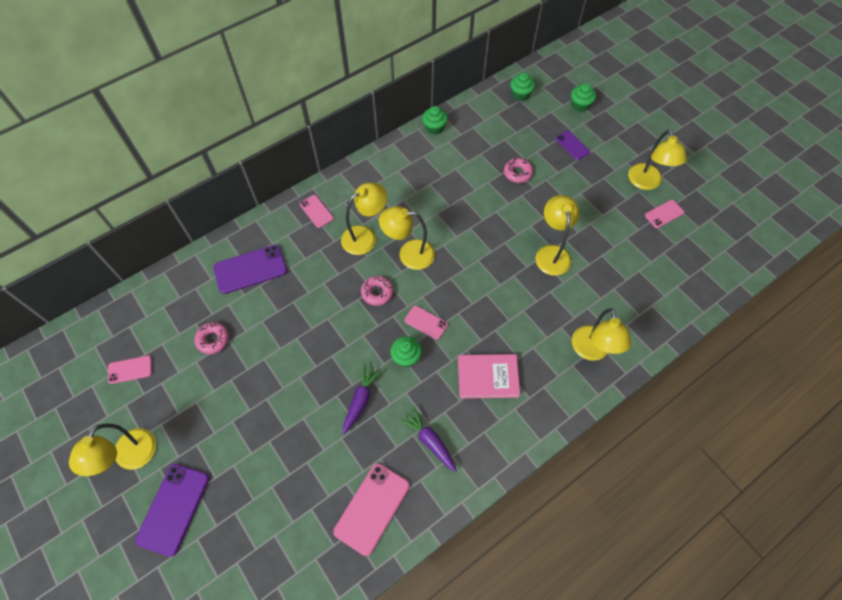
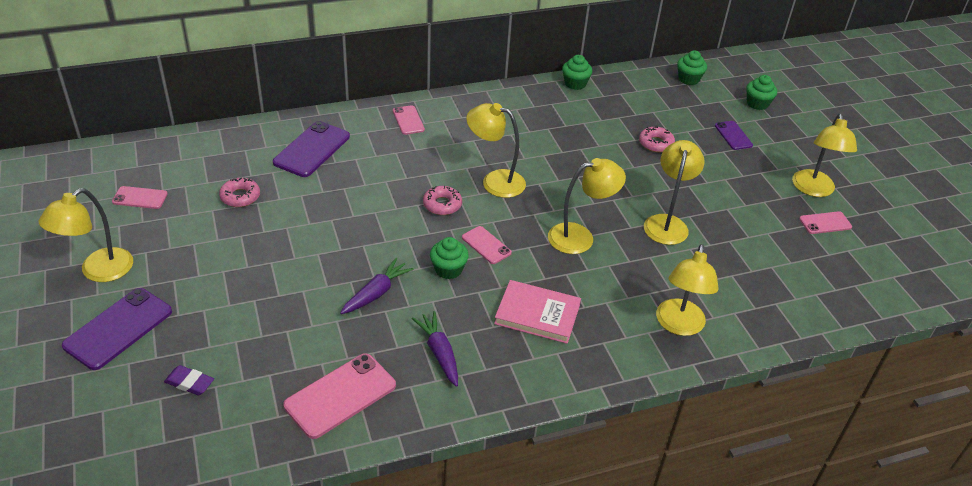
camera: 15 degrees right, 20 degrees down
(250, 269) = (312, 149): purple phone -> purple phone turned 60 degrees counterclockwise
(253, 540) = (189, 383): none -> purple eraser
(365, 236) = (452, 154): yellow lamp -> yellow lamp (580, 237)

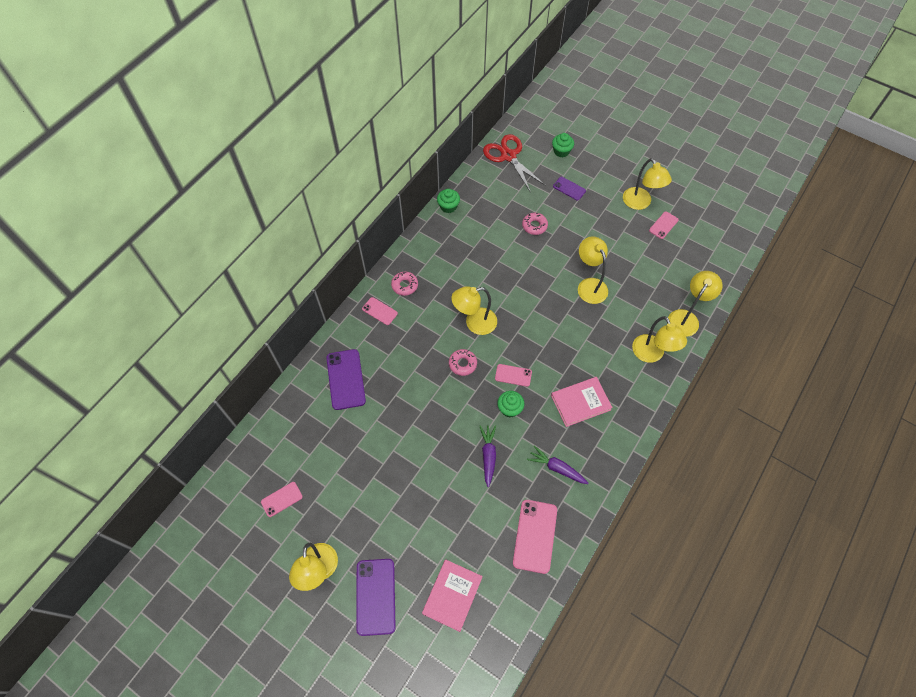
camera: 35 degrees left, 20 degrees up
(189, 383) = (452, 595): purple eraser -> pink book
(240, 197) = (342, 449): pink donut -> pink donut (405, 285)
(580, 237) = (555, 330): yellow lamp -> yellow lamp (686, 318)
(688, 79) = (508, 156): green cupcake -> red scissors

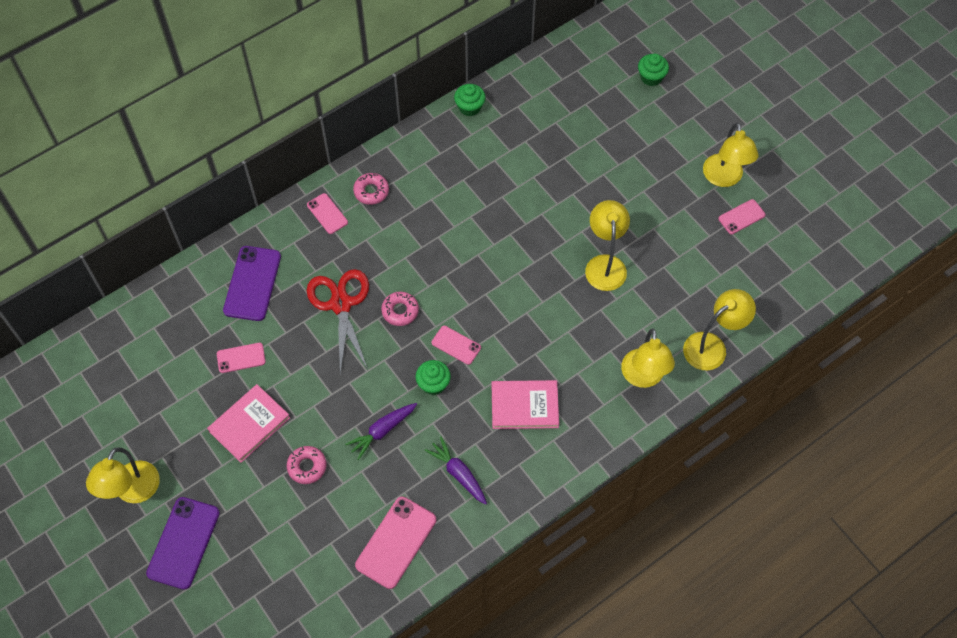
camera: 20 degrees right, 0 degrees up
(282, 499) = (123, 398): pink phone -> pink phone (241, 358)
(452, 595) = (270, 573): pink book -> pink book (249, 424)
(474, 323) = (437, 266): yellow lamp -> none
(488, 456) = (382, 431): purple carrot -> purple carrot turned 150 degrees counterclockwise
(508, 156) = (578, 63): red scissors -> red scissors (341, 304)
(534, 226) = (569, 166): pink donut -> pink donut (307, 466)
(569, 188) = (638, 130): purple phone -> none

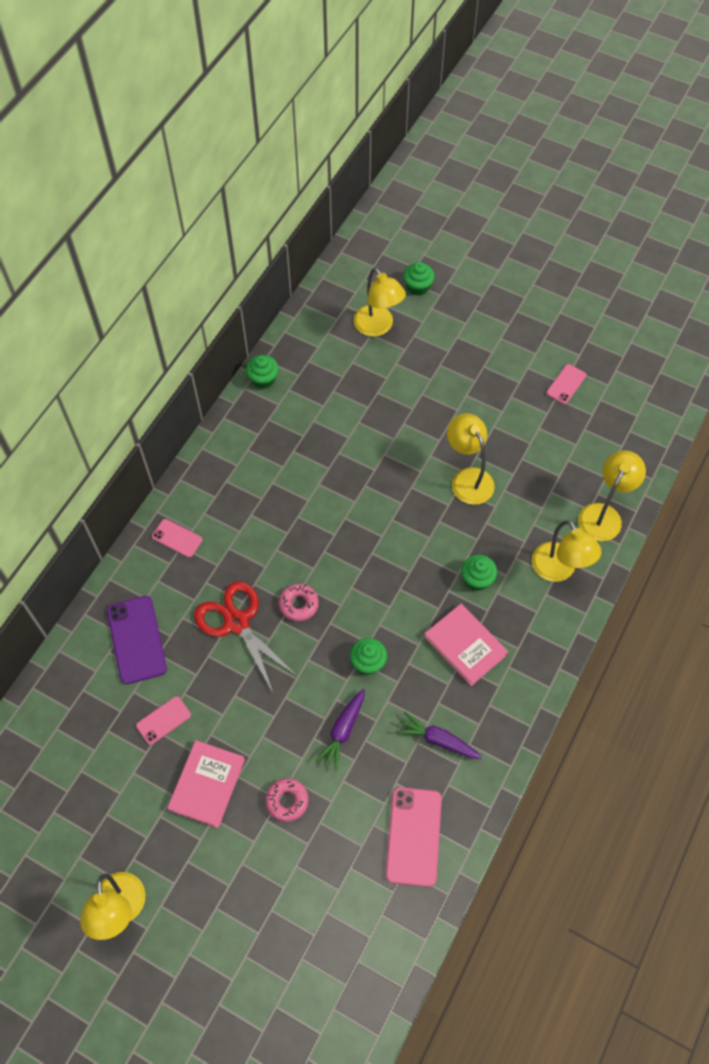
camera: 25 degrees left, 0 degrees up
(183, 543) = (201, 939): purple phone -> none
(371, 191) = (209, 498): pink donut -> none
(456, 345) = (370, 615): pink phone -> none
(524, 406) = (465, 646): pink book -> pink book turned 75 degrees clockwise
(565, 354) = (477, 579): none -> green cupcake
(724, 178) = (532, 355): yellow lamp -> yellow lamp (378, 327)

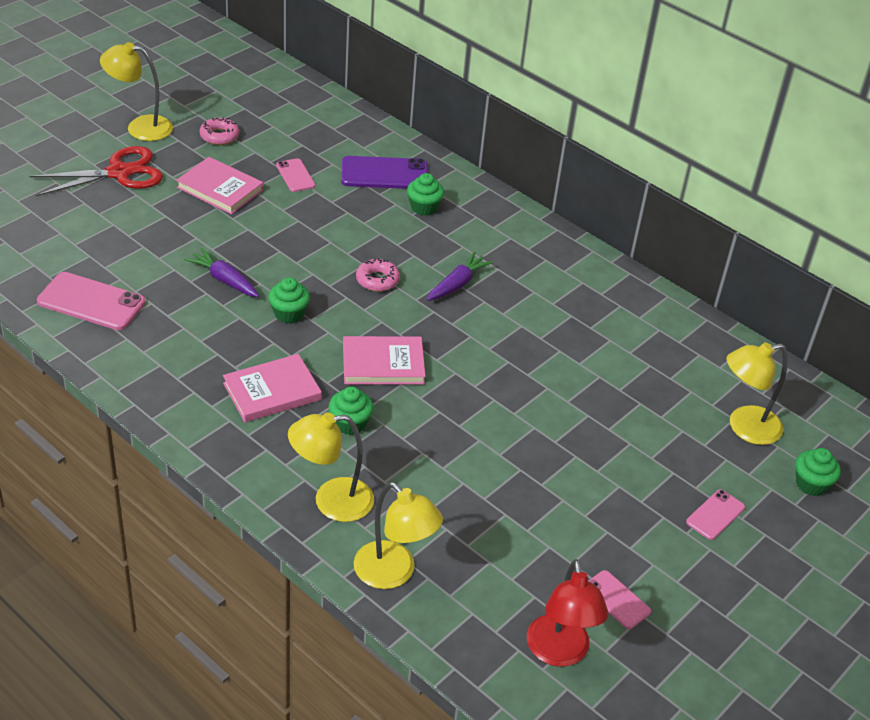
camera: 100 degrees right, 20 degrees down
(177, 538) = (486, 215): pink phone -> pink phone (715, 515)
(237, 622) = (375, 236): red scissors -> red scissors (119, 173)
(263, 379) = (678, 312): green cupcake -> green cupcake (424, 207)
(287, 801) = (176, 231): pink donut -> pink donut (219, 136)
(402, 573) = (383, 364): none -> pink book
(438, 740) = (177, 343): purple carrot -> purple carrot (457, 284)
(468, 478) = (491, 453): yellow lamp -> none
(621, 409) = (559, 653): none -> red lamp

